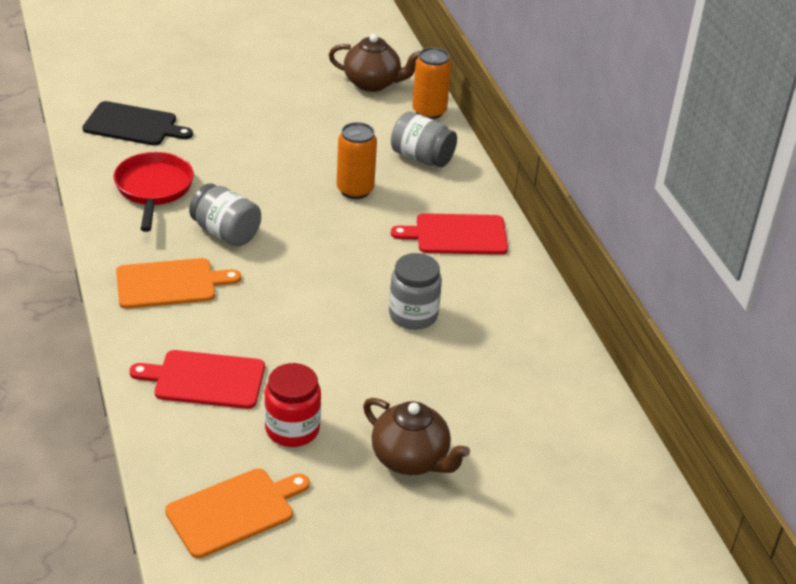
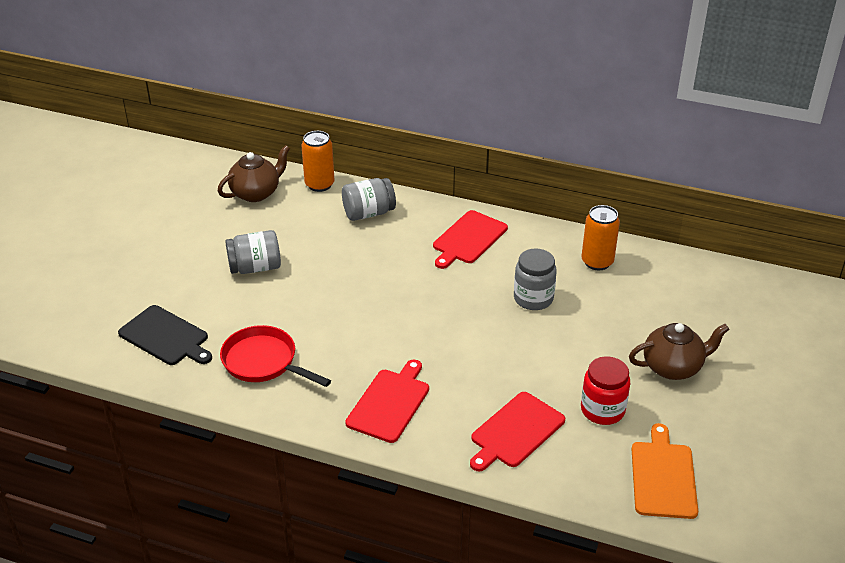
camera: 50 degrees left, 0 degrees up
(133, 125) = (166, 337): black cutting board -> black cutting board turned 75 degrees clockwise
(170, 284) = (390, 403): orange cutting board -> red cutting board
(226, 233) = (357, 347): grey jar -> grey jar (255, 267)
(355, 190) = (372, 261): orange can -> orange can (597, 262)

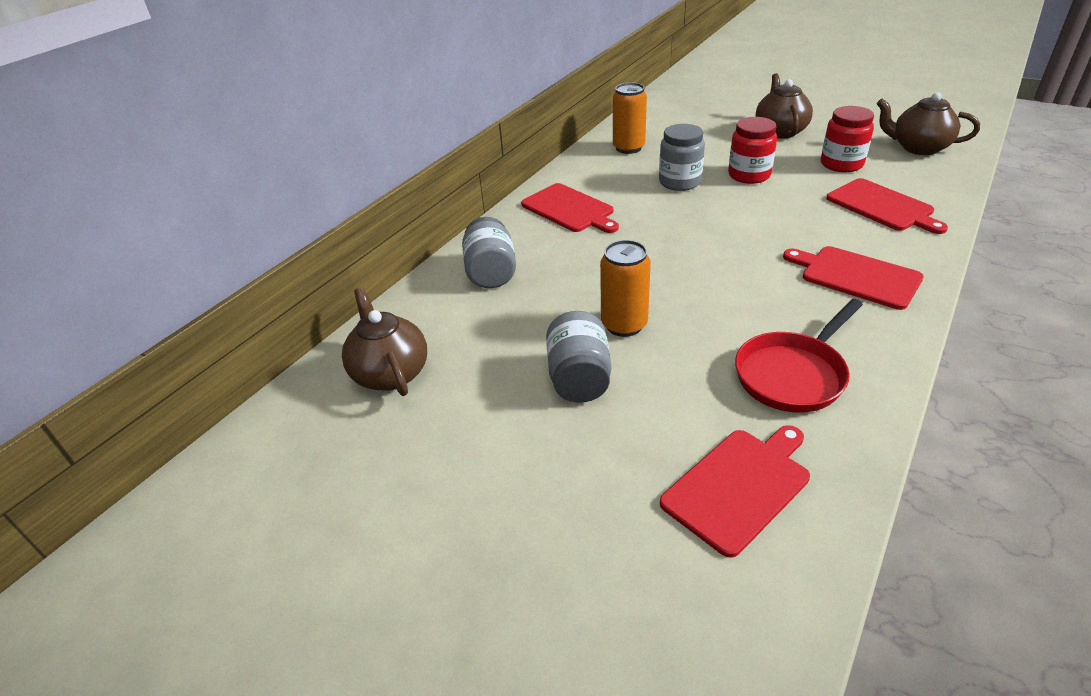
camera: 75 degrees left, 0 degrees up
(166, 337) = (739, 486): black cutting board -> red cutting board
(319, 184) = (404, 310): orange can -> orange can (624, 325)
(559, 343) = (749, 175): none -> red jar
(663, 476) = (918, 148): orange cutting board -> brown teapot

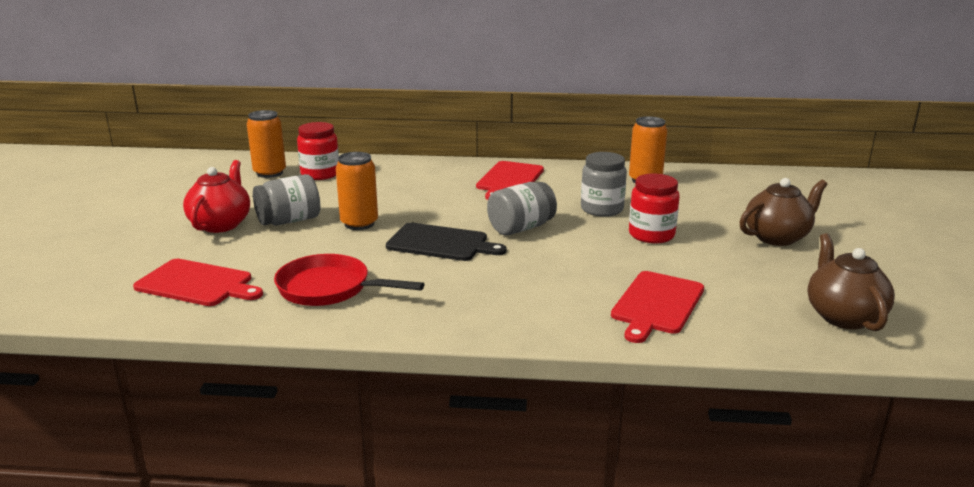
camera: 60 degrees right, 15 degrees down
(390, 373) = (270, 173): brown teapot -> orange can
(491, 272) = (397, 174): grey jar -> grey jar (521, 228)
(549, 443) = (221, 224): none -> red teapot
(709, 281) = (441, 243): none -> black cutting board
(841, 164) = (735, 276): red jar -> red jar (320, 174)
(856, 276) = (499, 301): red cutting board -> none

